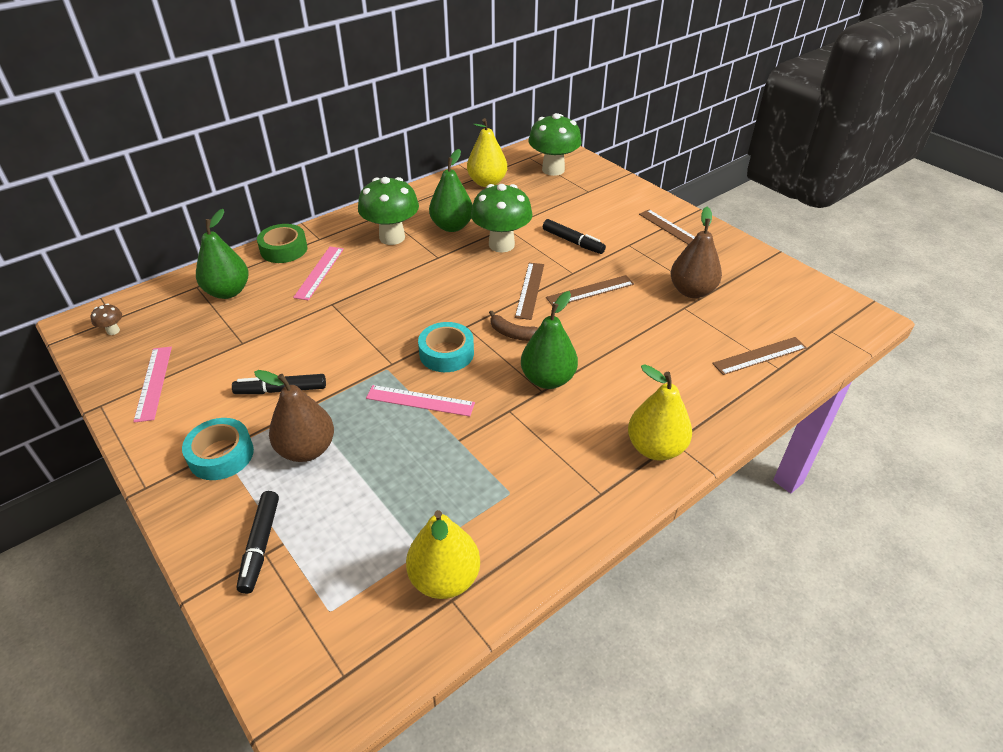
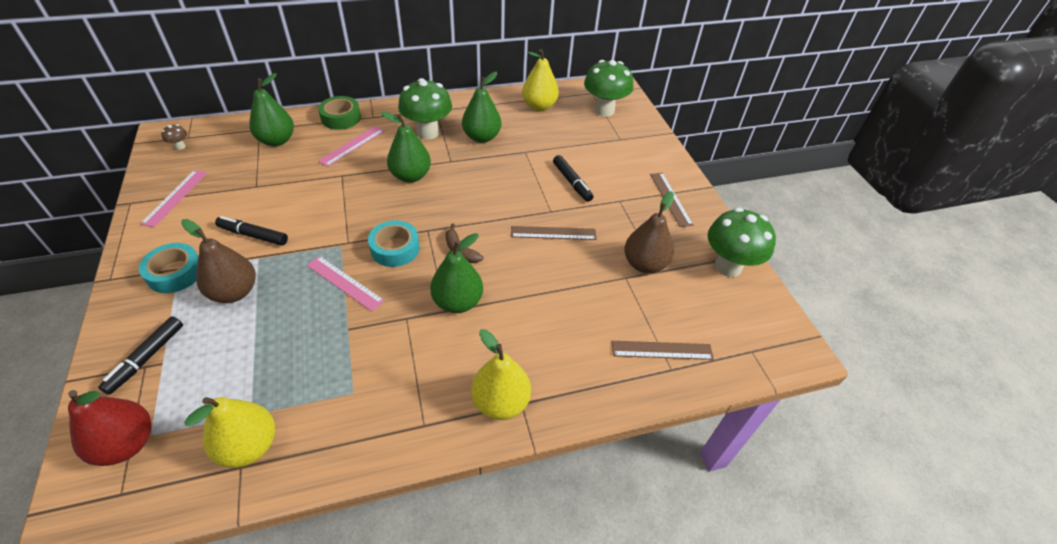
camera: 20 degrees right, 5 degrees up
(310, 630) = (126, 444): none -> red pear
(407, 283) = (411, 176): none -> green pear
(501, 245) = (509, 166): green mushroom -> green mushroom (728, 266)
(530, 290) = (503, 215): brown ruler -> none

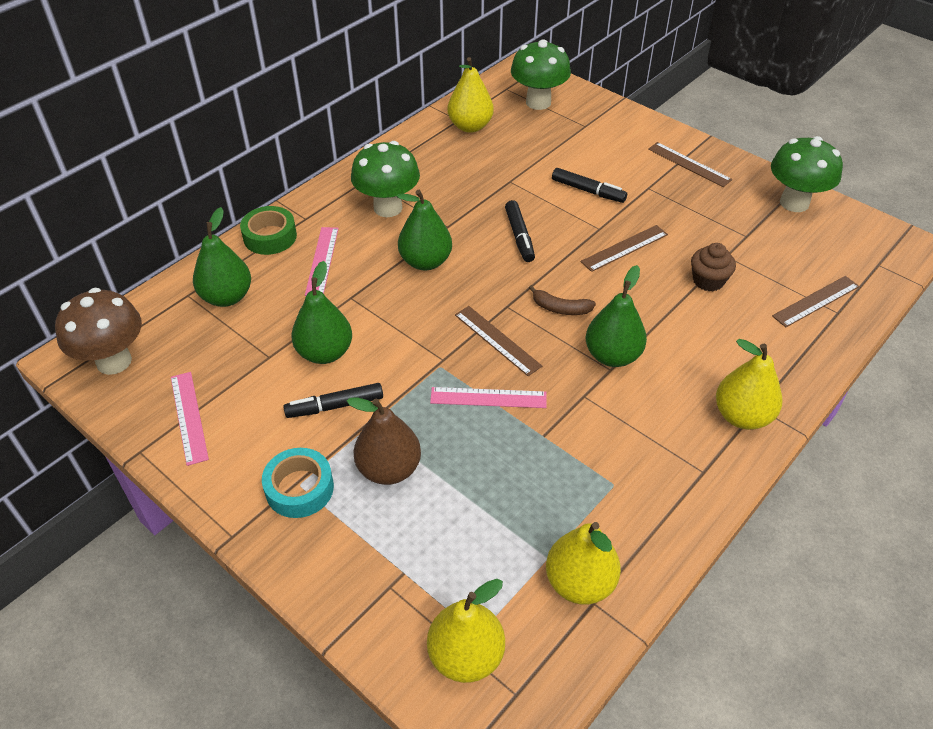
camera: 30 degrees left, 0 degrees up
(126, 444) = (466, 656): red pear -> yellow pear
(146, 358) = (381, 579): black marker -> black marker (519, 236)
(180, 146) = (114, 361): brown mushroom -> brown mushroom, size x2.44
(395, 248) = (497, 340): turquoise tape -> brown ruler
(481, 137) = (450, 186): green pear -> green pear (325, 353)
(590, 288) = (708, 281): none -> brown cupcake
(644, 264) = (729, 236): brown pear -> none

